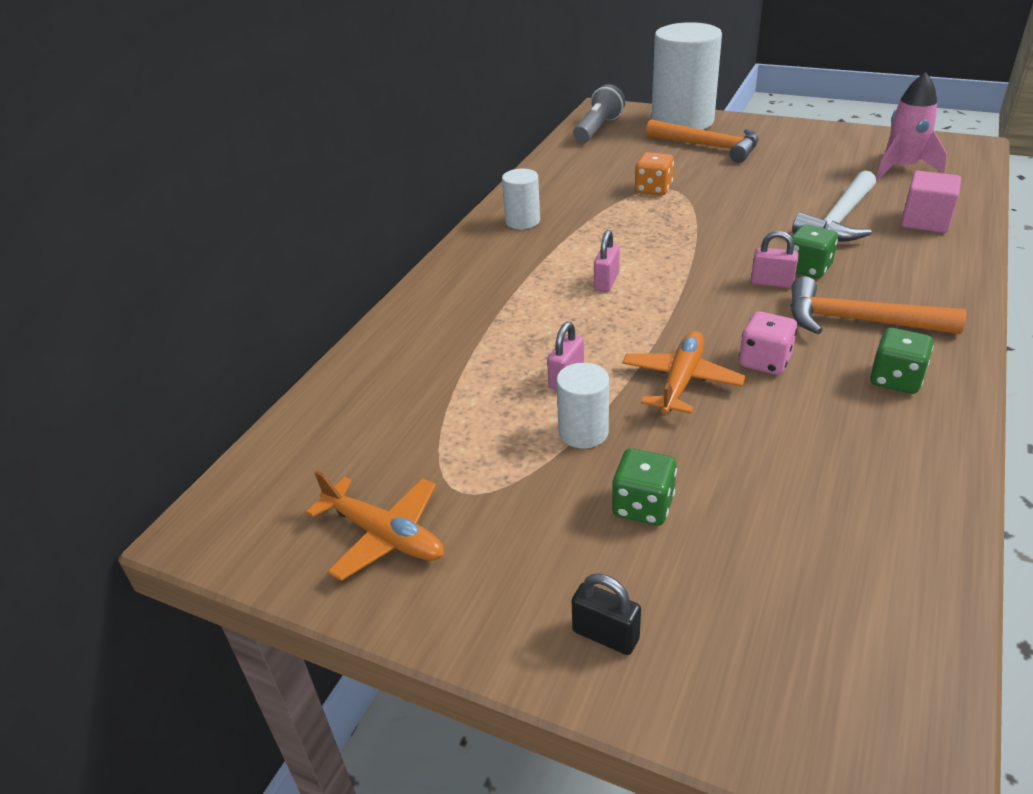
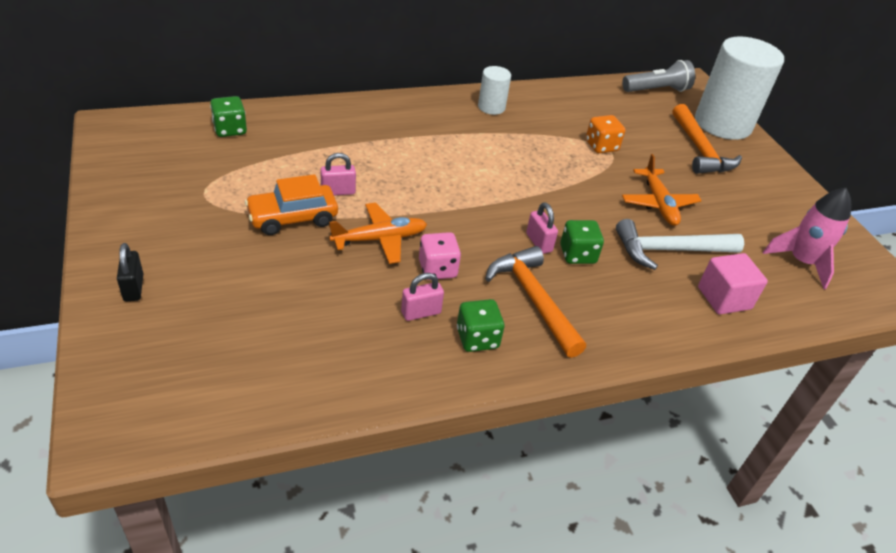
camera: 40 degrees right, 5 degrees up
(384, 535) = (149, 182): orange plane -> orange plane (658, 203)
(583, 432) = (293, 218): white cylinder -> orange car
(606, 282) = (458, 169): pink padlock -> pink padlock (421, 312)
(643, 506) = (246, 265): green dice -> green dice (230, 129)

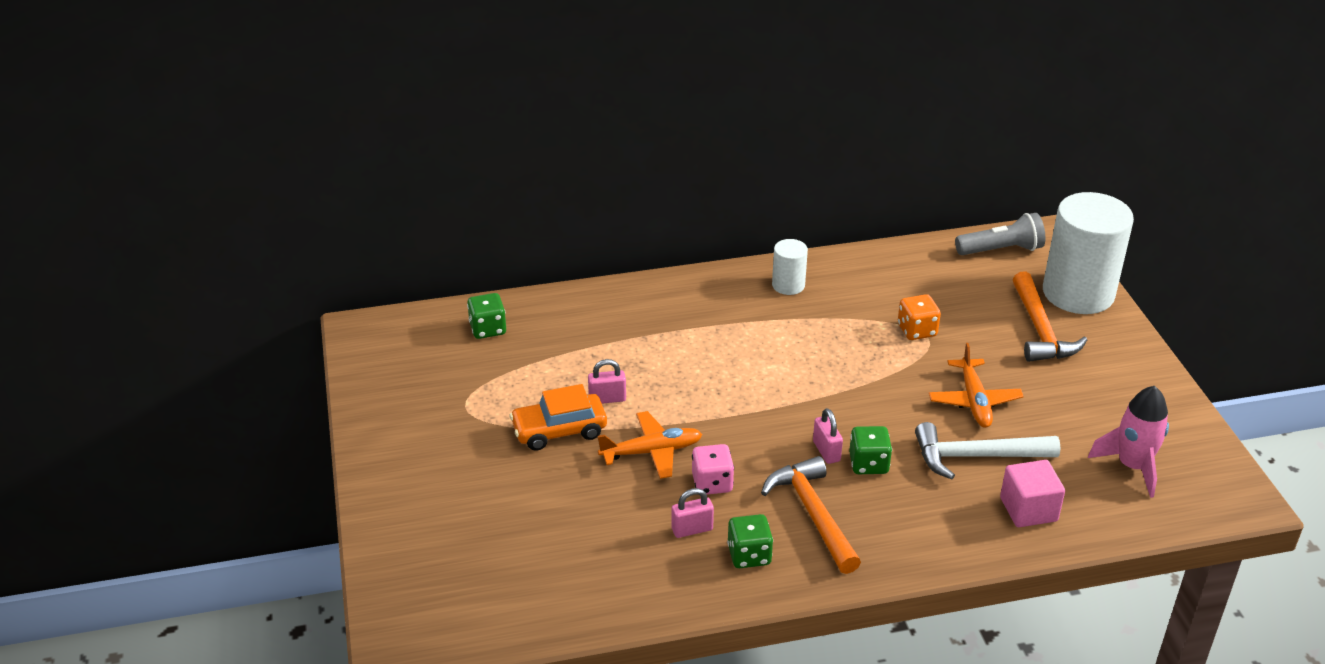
camera: 10 degrees right, 5 degrees down
(133, 288) = (405, 508): black padlock -> none

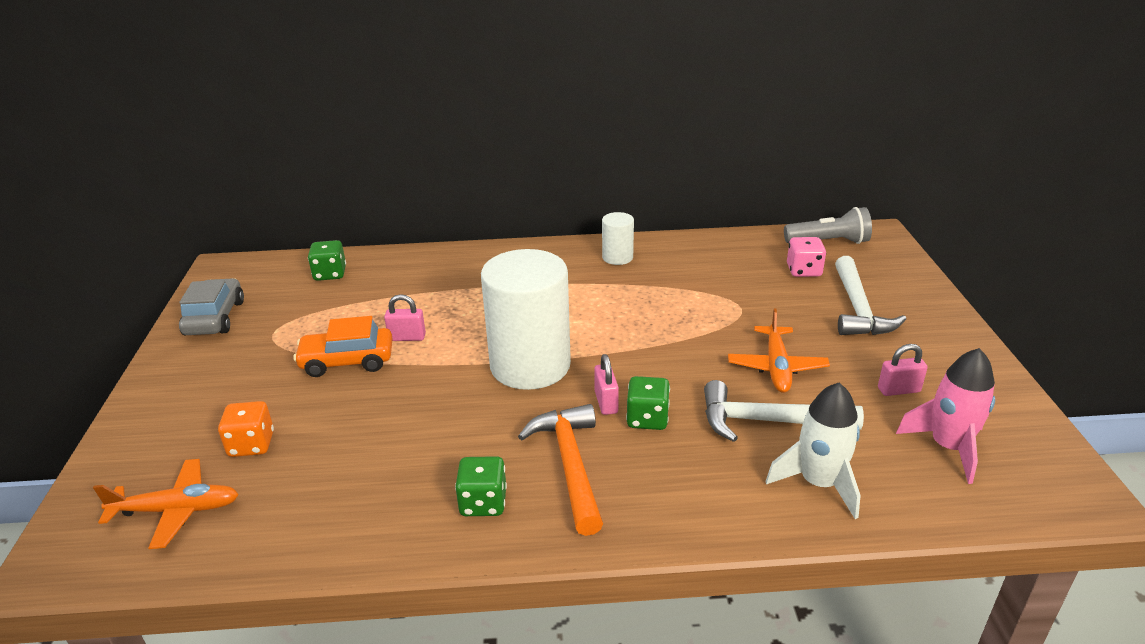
camera: 10 degrees right, 5 degrees down
(393, 393) = (215, 318): none -> grey car
(651, 452) = (426, 388): orange plane -> orange plane (176, 510)
(692, 529) = (433, 468): pink padlock -> pink padlock (898, 390)
(712, 483) = (474, 423): pink dice -> pink dice (803, 271)
(917, 330) = (731, 301): orange dice -> orange dice (251, 444)
(1028, 509) = (818, 483): pink cube -> white rocket
(1040, 330) = (858, 308): orange hammer -> white hammer
(1078, 293) = (901, 280): white cylinder -> white cylinder (530, 365)

